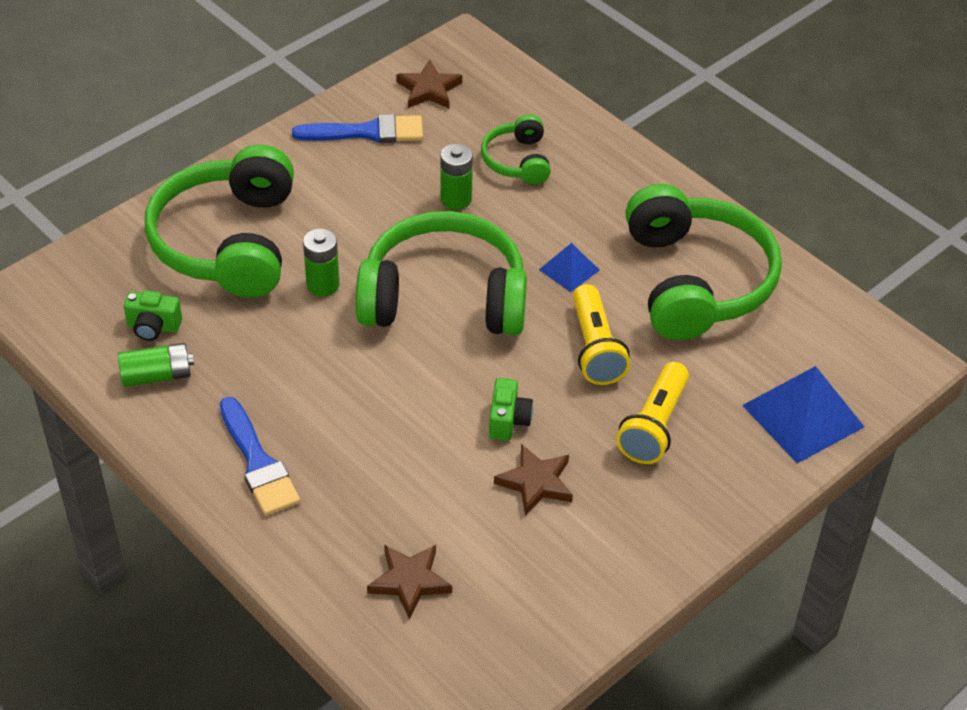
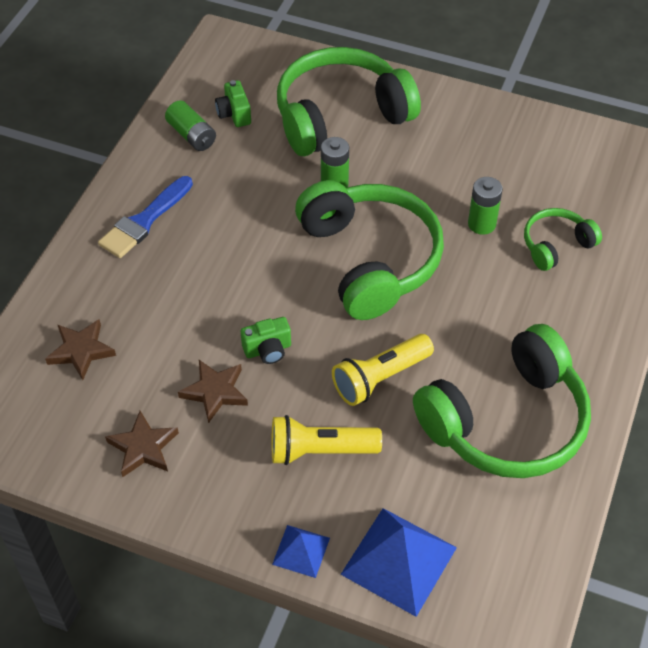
camera: 65 degrees right, 5 degrees up
(366, 132) = (512, 142): blue brush -> none
(429, 89) = (592, 158): brown star -> brown star (143, 447)
(569, 269) = (456, 327): blue pyramid -> blue pyramid (301, 551)

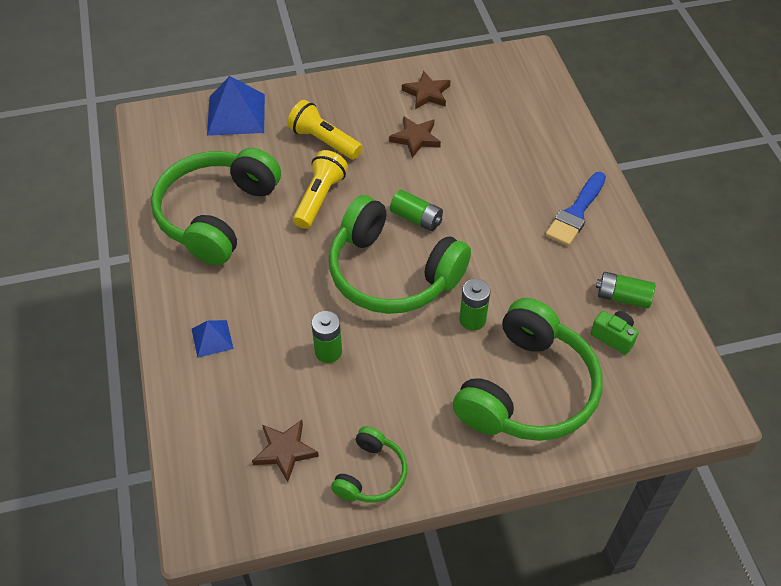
camera: 145 degrees right, 0 degrees up
(81, 351) = (518, 118): brown star -> brown star (285, 451)
(144, 221) = (576, 212): blue brush -> blue brush turned 150 degrees counterclockwise
(268, 350) = (407, 177): green camera -> none
(299, 299) = (416, 218): none -> green battery
(301, 551) = (294, 93): blue pyramid -> blue pyramid (212, 338)
(320, 451) = (324, 141): yellow flashlight -> yellow flashlight turned 105 degrees counterclockwise
(556, 245) = (255, 367): green headphones -> green headphones (371, 474)

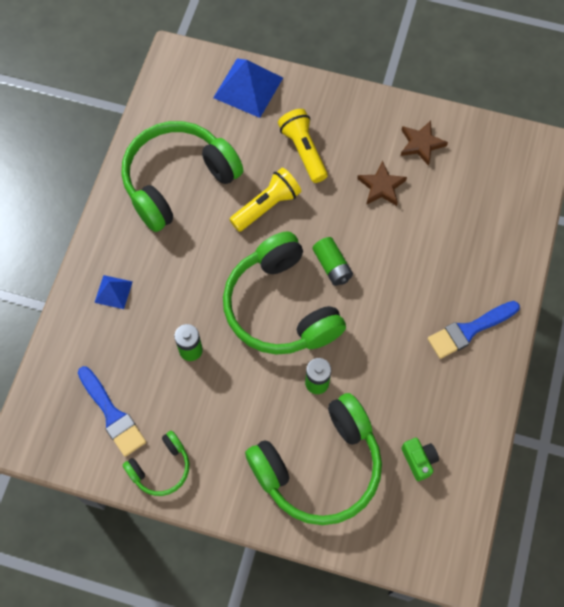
camera: 30 degrees right, 15 degrees up
(285, 451) = (112, 414): brown star -> blue brush
(623, 297) = (452, 429): green battery -> none

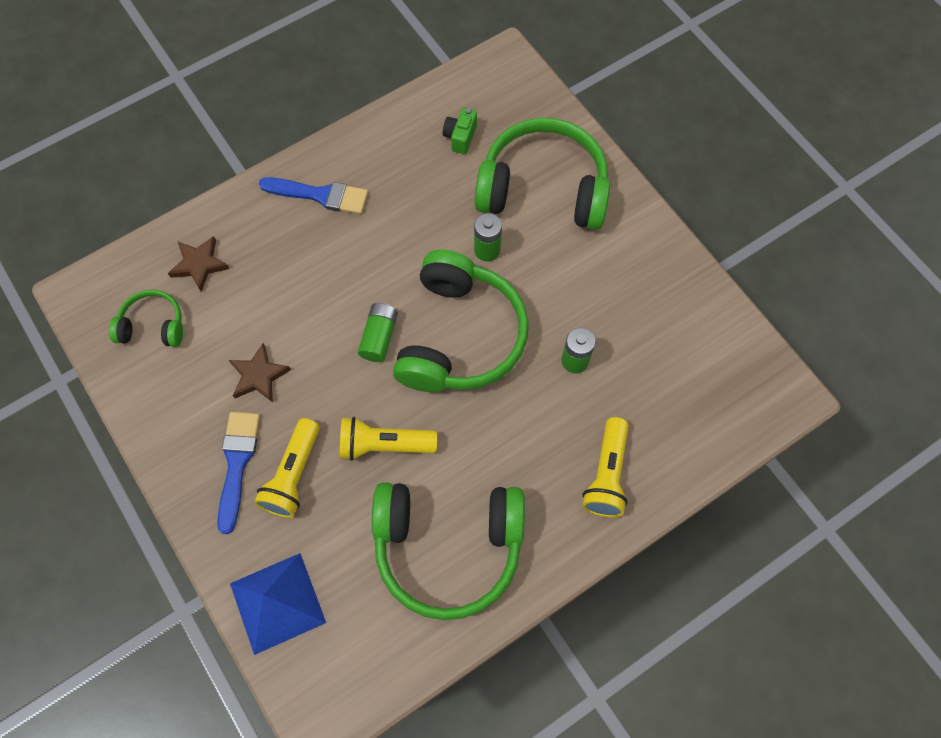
camera: 140 degrees left, 0 degrees up
(112, 414) = (690, 357): blue brush -> blue brush (237, 464)
(113, 292) = (607, 475): blue pyramid -> yellow flashlight
(161, 468) = (678, 282): green headphones -> green headphones (153, 325)
(421, 144) = (177, 388): brown star -> brown star (199, 264)

